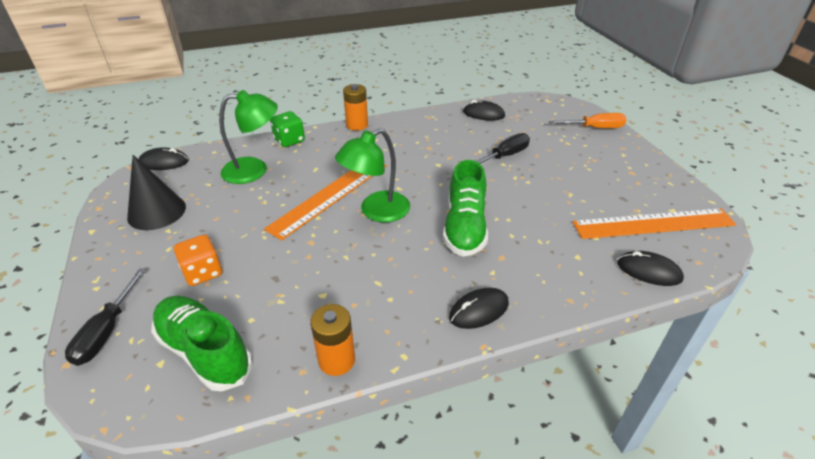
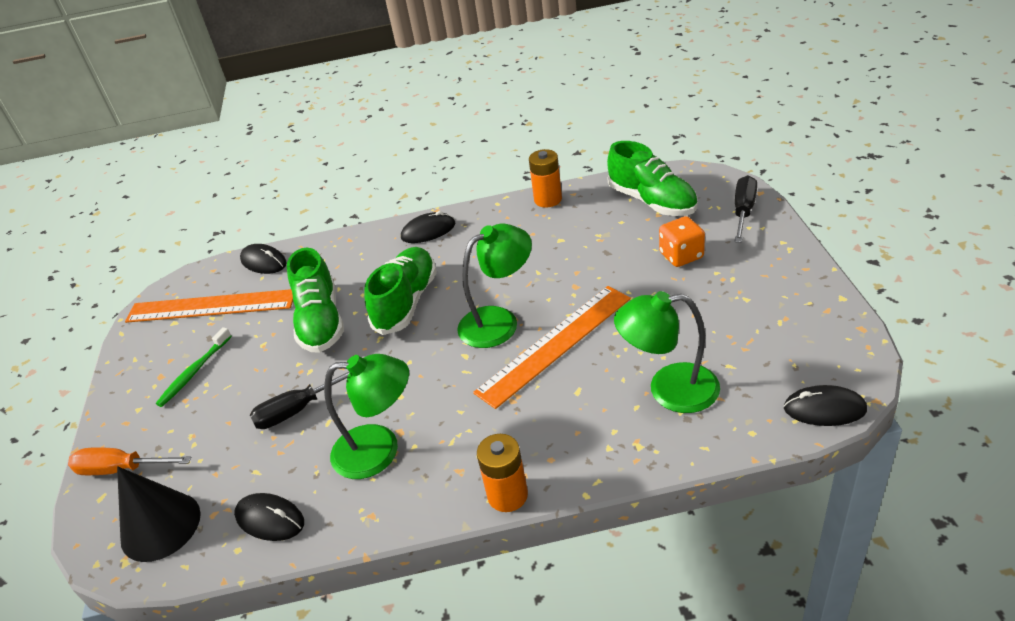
camera: 165 degrees left, 0 degrees up
(156, 212) = (776, 322): black cone -> black cone (160, 526)
(289, 140) = (627, 456): green dice -> none
(437, 139) = (380, 450): none -> green lamp
(533, 211) = (320, 321): none -> green shoe
(607, 175) = (194, 372): none -> green toothbrush

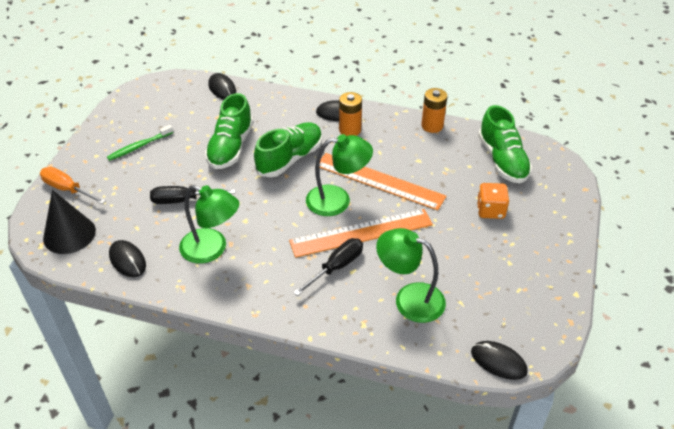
camera: 20 degrees right, 5 degrees up
(211, 306) = (173, 106): orange ruler -> orange ruler (379, 181)
(507, 495) = (265, 314): orange battery -> orange battery (350, 130)
(743, 211) = (561, 197): black screwdriver -> black screwdriver (336, 267)

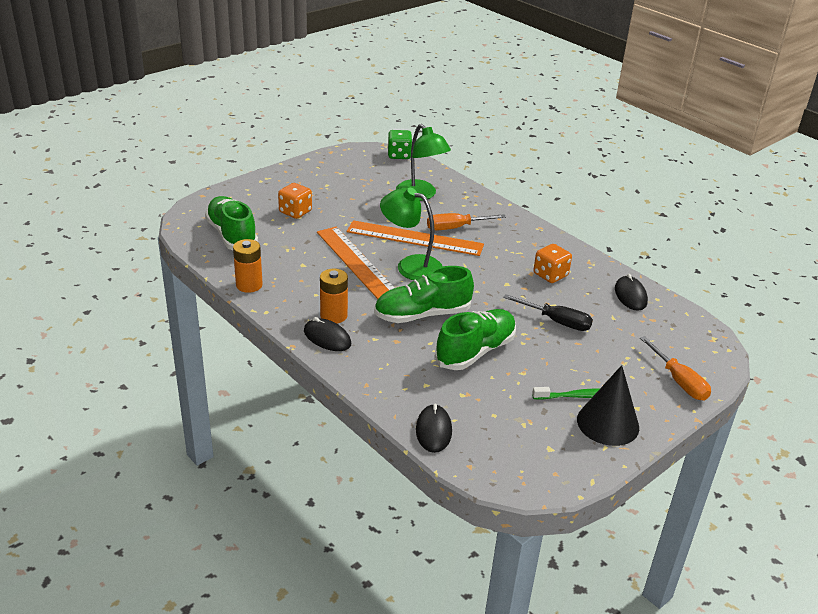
camera: 150 degrees left, 10 degrees down
(69, 234) = (683, 336): black cone -> black cone (608, 423)
(212, 249) = (550, 275): green lamp -> orange dice
(336, 267) = (456, 228): black screwdriver -> orange screwdriver
(498, 362) = (399, 155): black mouse -> green dice
(502, 160) = (232, 235): green shoe -> green shoe turned 45 degrees counterclockwise

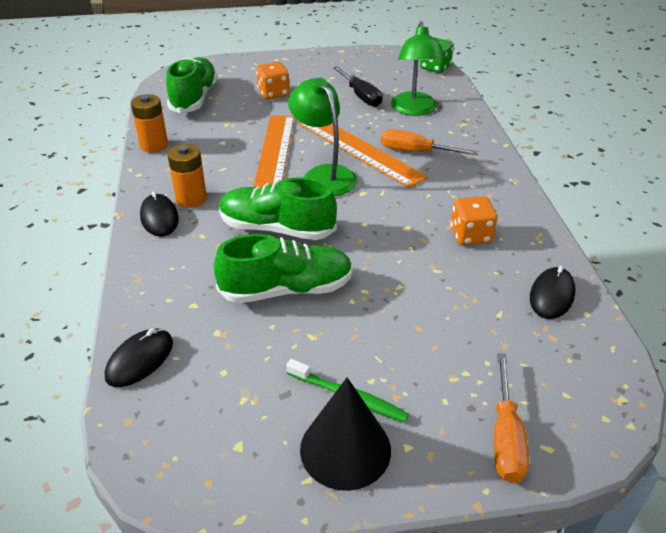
camera: 35 degrees right, 5 degrees up
(557, 321) = (419, 292): black screwdriver -> black screwdriver (361, 96)

